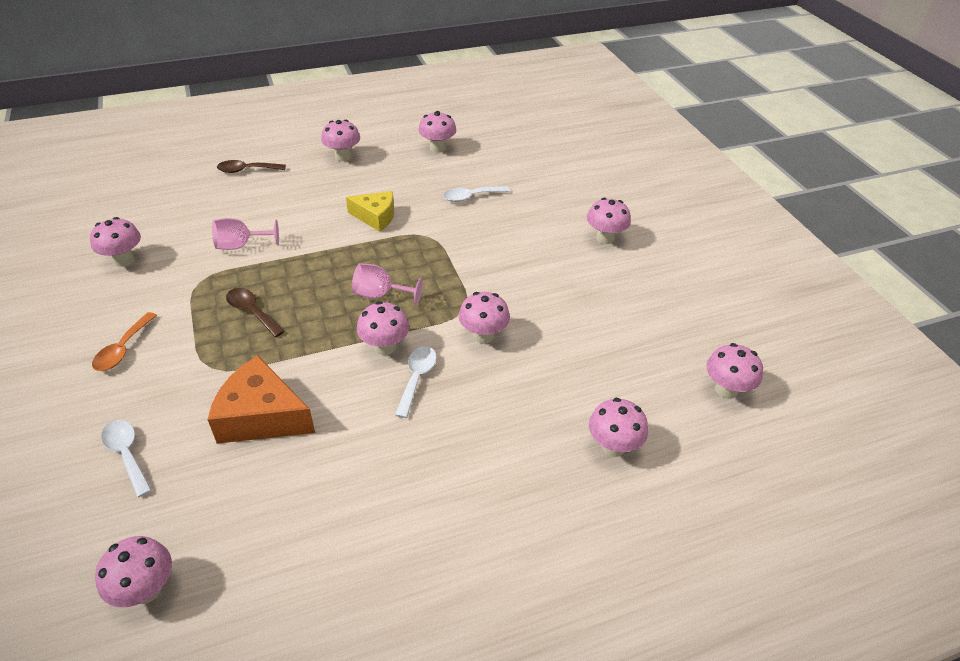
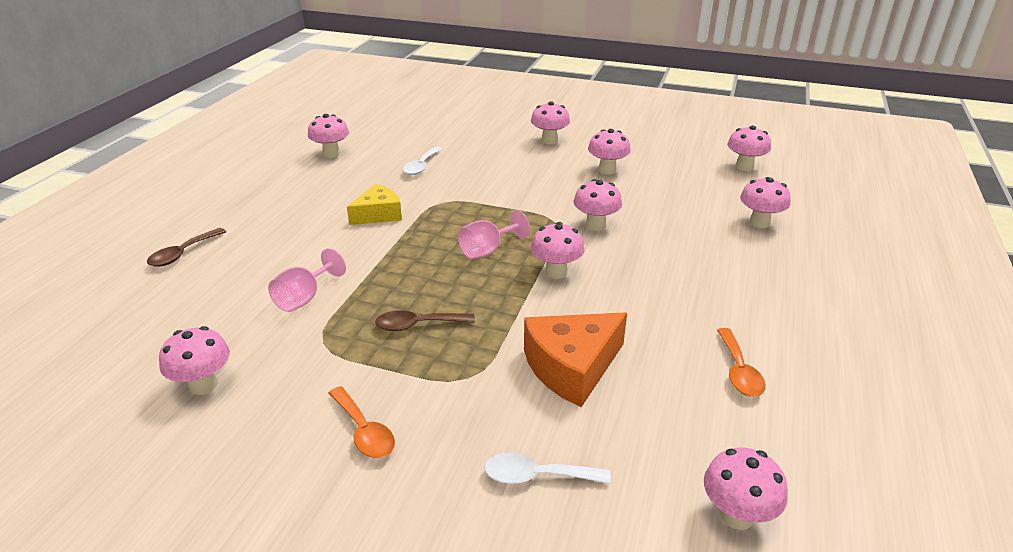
camera: 50 degrees left, 10 degrees down
(333, 524) = (739, 371): none -> orange spoon
(343, 157) = (261, 197): pink mushroom -> pink mushroom (607, 170)
(417, 378) = (610, 271): white spoon -> none

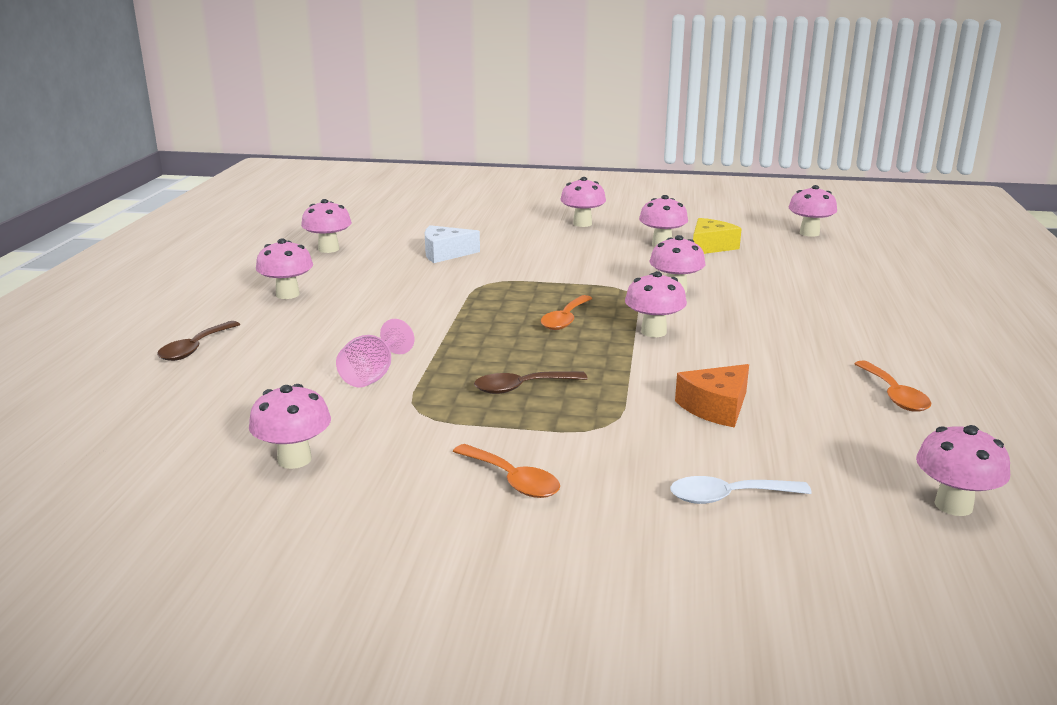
camera: 10 degrees left, 10 degrees down
(378, 214) = (418, 298): yellow cheese -> yellow cheese (710, 246)
(421, 166) = (445, 253): white spoon -> white cheese
(487, 250) = (565, 319): pink goblet -> orange spoon
(572, 367) = (716, 407): orange cheese -> orange cheese, size x0.66
(759, 222) = (850, 277): pink mushroom -> pink mushroom (287, 294)

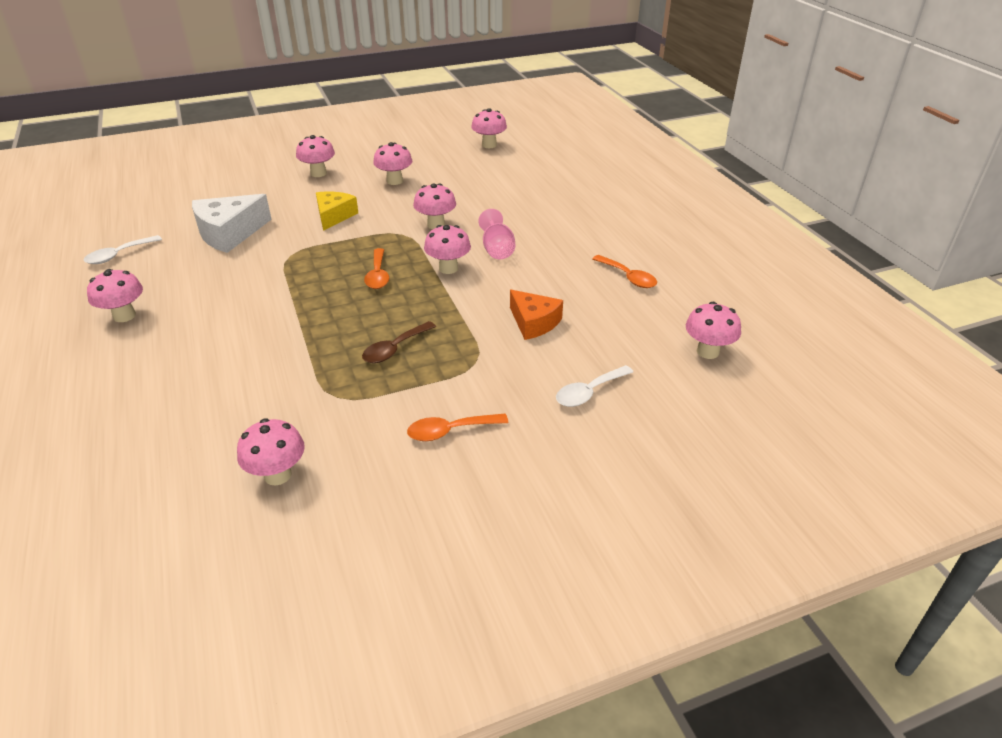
camera: 30 degrees left, 15 degrees up
(195, 348) = (89, 399): brown spoon -> none
(328, 249) = (118, 255): pink mushroom -> white spoon
(372, 375) = (272, 375): pink goblet -> pink goblet (497, 249)
(445, 253) = (229, 233): white cheese -> white cheese, size x1.51
(513, 480) = (450, 431): orange spoon -> orange spoon turned 150 degrees clockwise
(710, 246) = (430, 175): yellow cheese -> yellow cheese (334, 216)
(716, 407) = (534, 322): orange cheese -> orange cheese turned 60 degrees counterclockwise

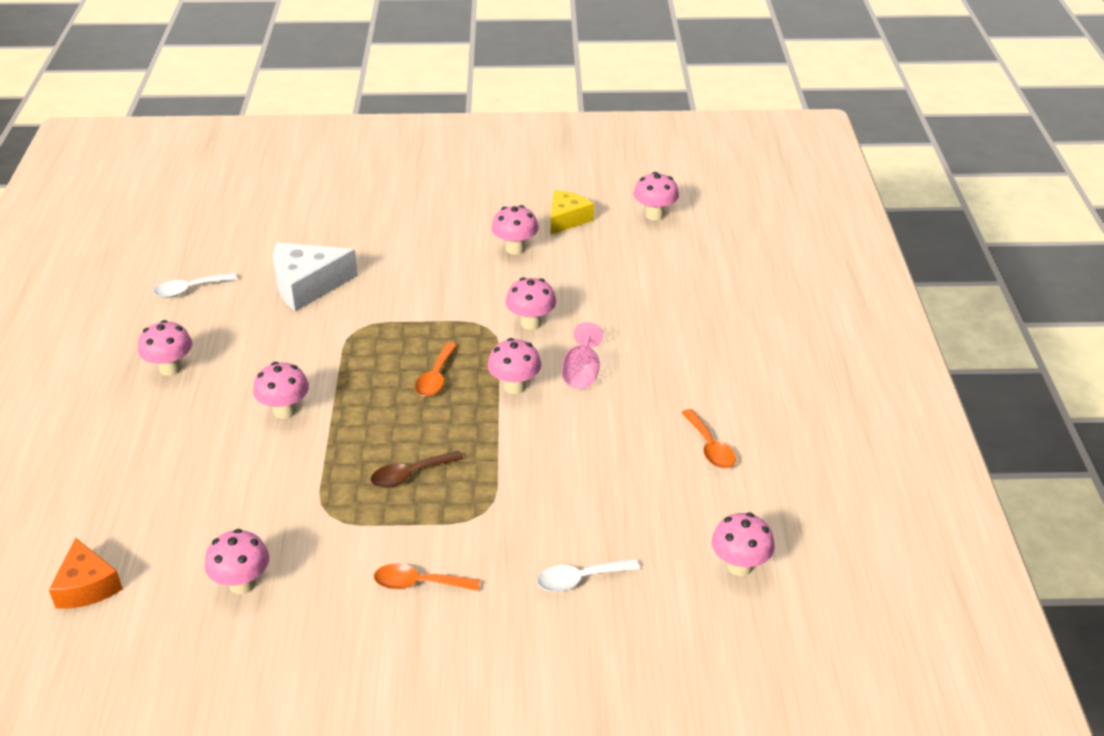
camera: 20 degrees right, 0 degrees up
(318, 173) = (435, 219): pink mushroom -> pink mushroom (285, 410)
(334, 216) = (425, 286): yellow cheese -> yellow cheese (567, 219)
(534, 322) = (570, 480): orange cheese -> orange cheese (87, 586)

